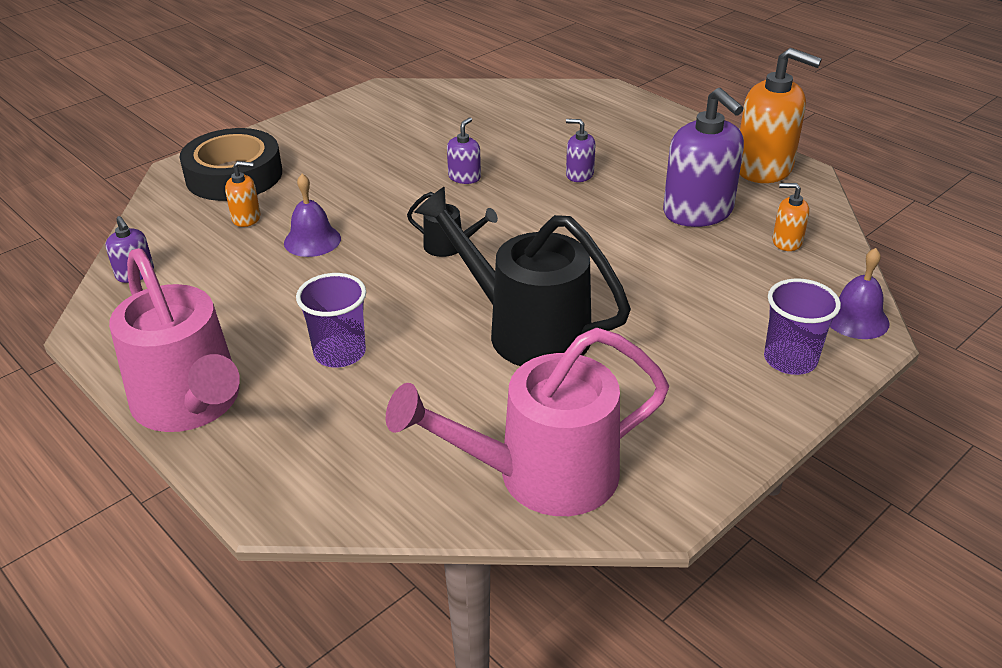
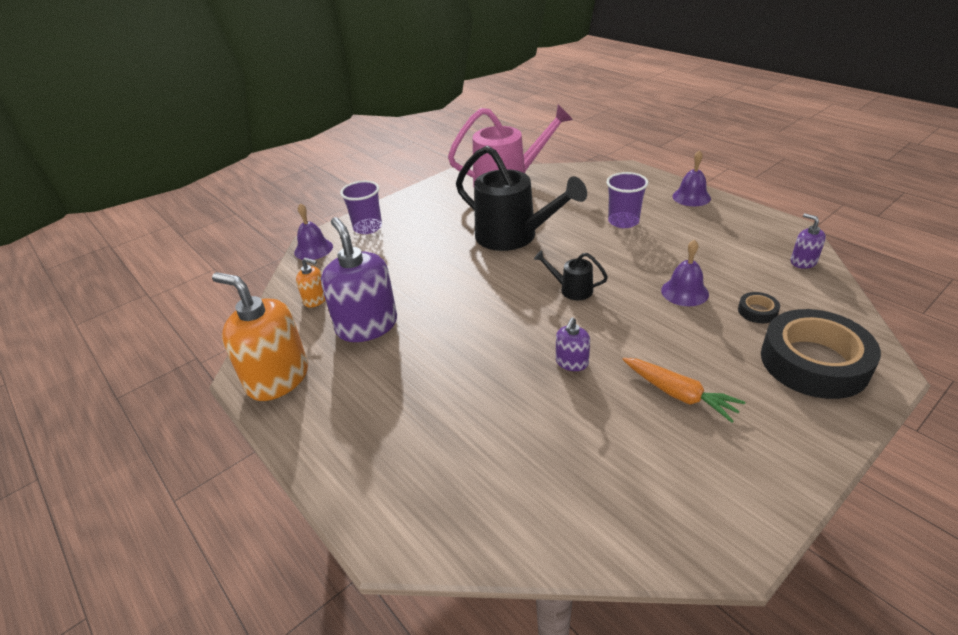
camera: 175 degrees left, 0 degrees up
(192, 405) = (691, 197): pink watering can -> purple bell
(246, 218) = (757, 311): orange soap dispenser -> black tape
(373, 155) = (678, 394): none -> orange carrot
(579, 175) = (458, 367): purple soap dispenser -> none

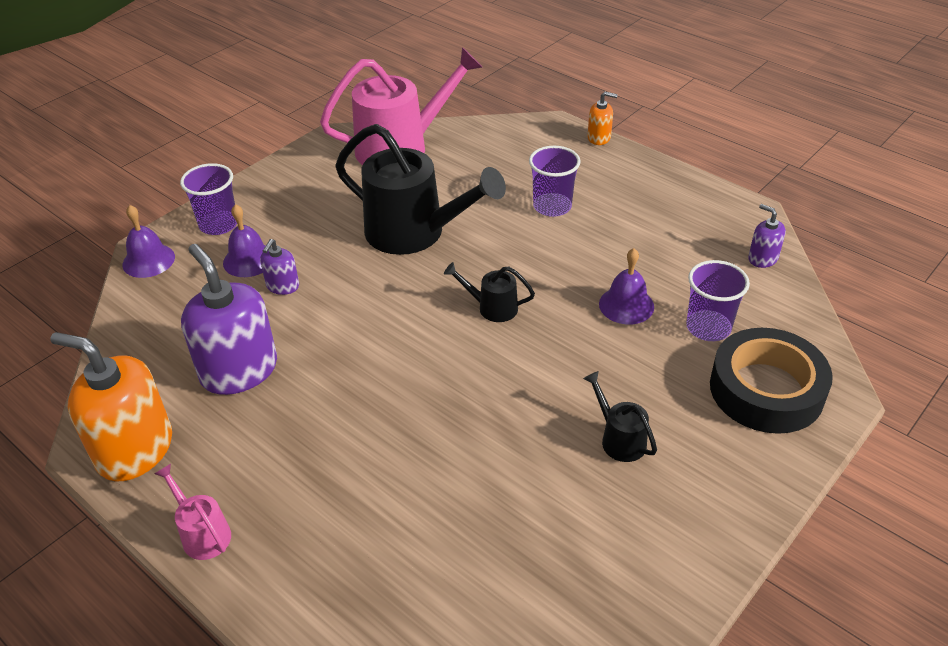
camera: 10 degrees left, 5 degrees up
(315, 299) = (165, 336): orange soap dispenser -> orange soap dispenser (599, 138)
(318, 445) = (202, 533): none -> pink watering can
(571, 362) = (496, 406): purple soap dispenser -> purple soap dispenser (282, 286)
(678, 394) = (619, 439): orange carrot -> black watering can
(691, 197) = (635, 168): purple bell -> purple bell (249, 260)
(757, 311) = (708, 327): black tape -> purple cup

